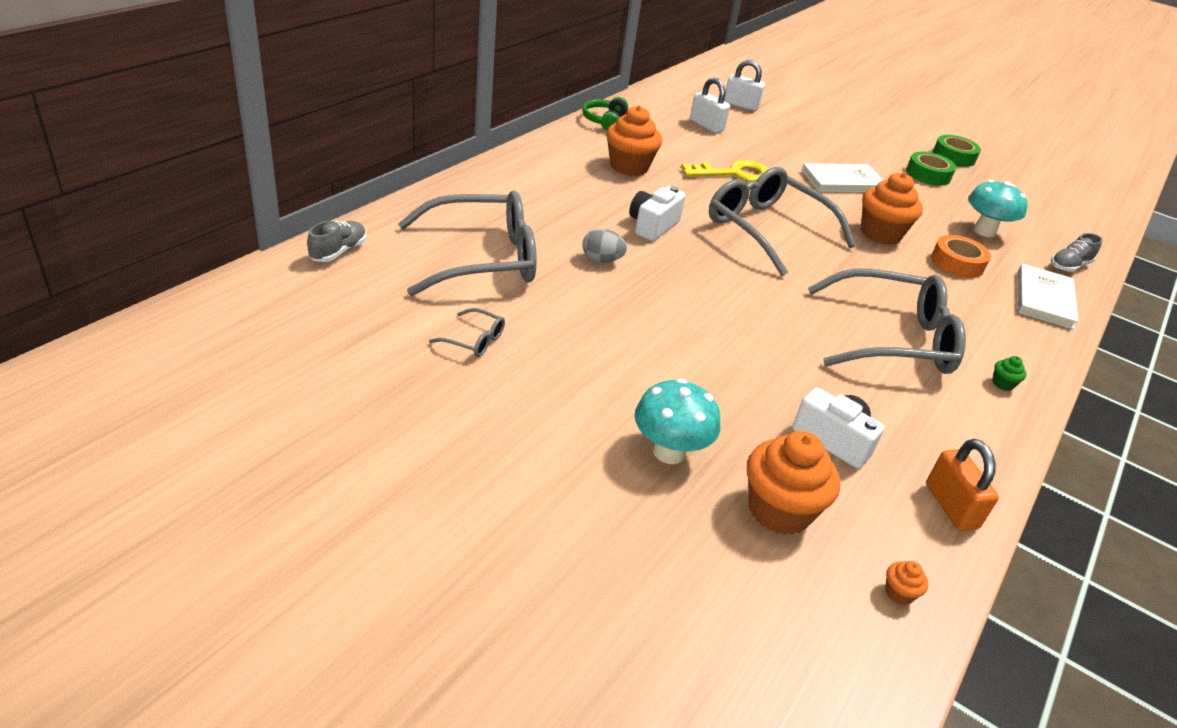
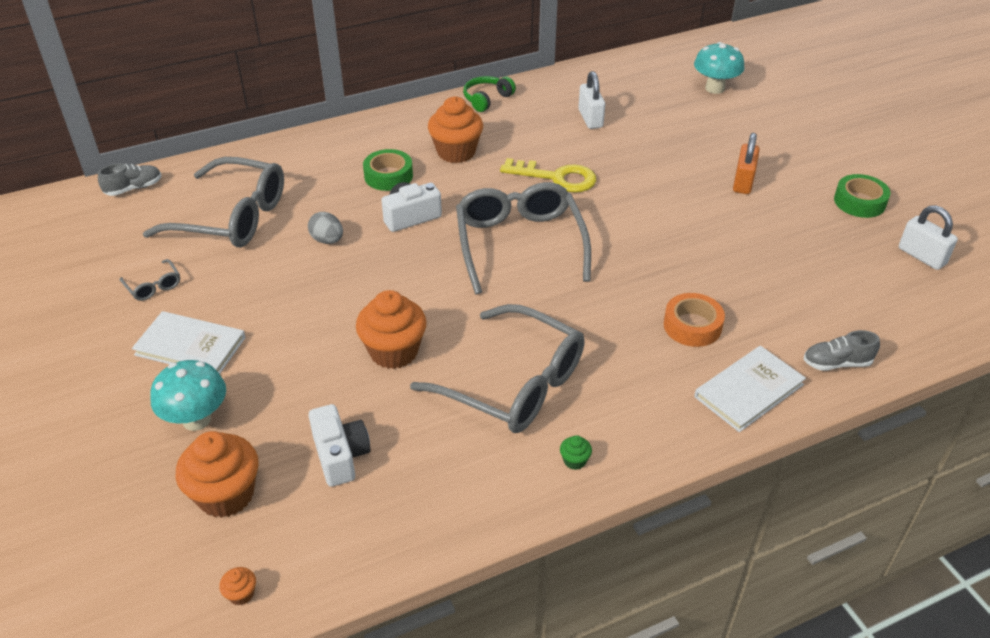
camera: 35 degrees right, 5 degrees up
(740, 105) = (659, 100): white padlock -> white padlock (921, 256)
(842, 181) = (672, 207): white book -> white book (190, 346)
(880, 234) = (641, 274): orange cupcake -> orange cupcake (394, 351)
(928, 174) = (793, 218): green tape -> green tape (388, 176)
(950, 506) = (373, 547): orange padlock -> orange padlock (743, 182)
(984, 231) = (777, 298): turquoise mushroom -> turquoise mushroom (715, 88)

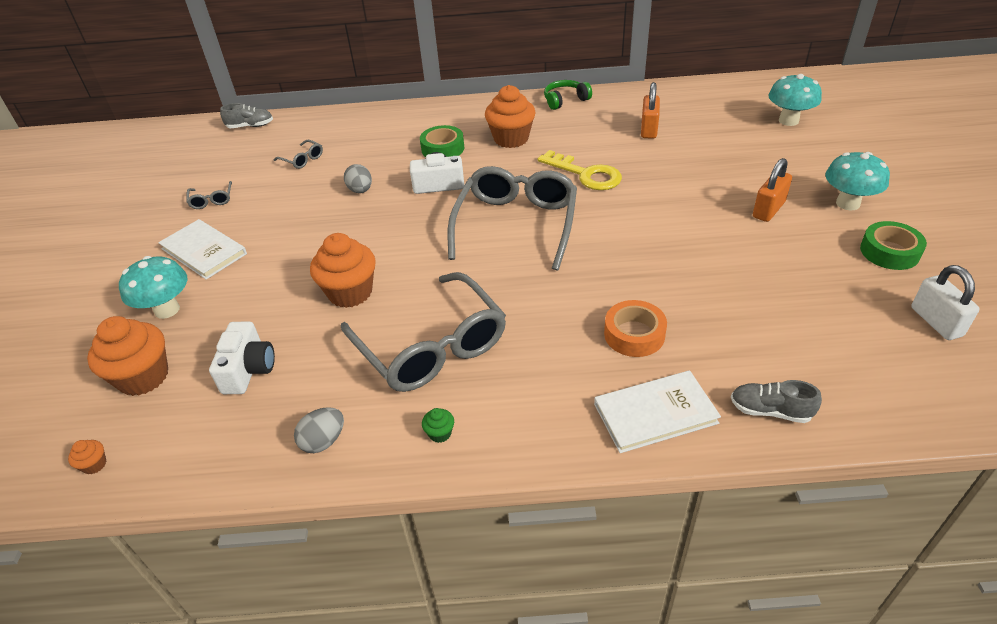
camera: 25 degrees right, 0 degrees up
(231, 217) = (302, 159): grey glasses -> grey glasses, size x0.40
(469, 500) = (323, 441): none -> grey egg
(590, 118) = (648, 129): white padlock -> orange padlock
(805, 163) = (847, 203): none -> turquoise mushroom

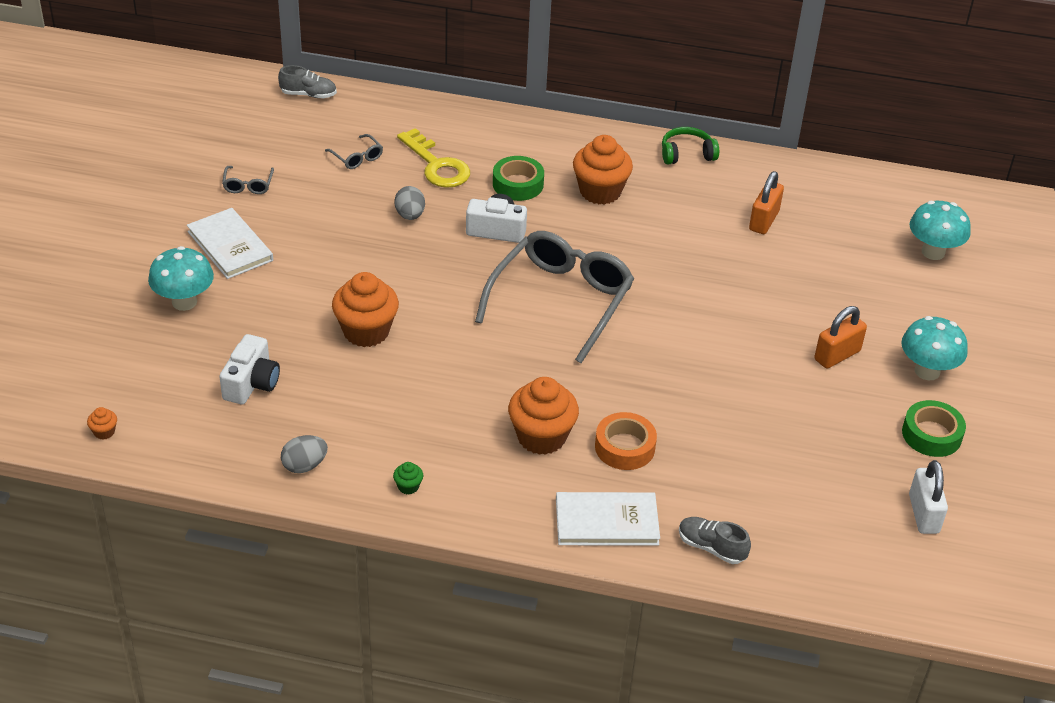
camera: 10 degrees right, 0 degrees up
(143, 377) = (154, 364): orange cupcake -> orange cupcake (541, 437)
(431, 346) = (427, 406): grey glasses -> none
(585, 174) = (663, 260): yellow key -> yellow key (437, 165)

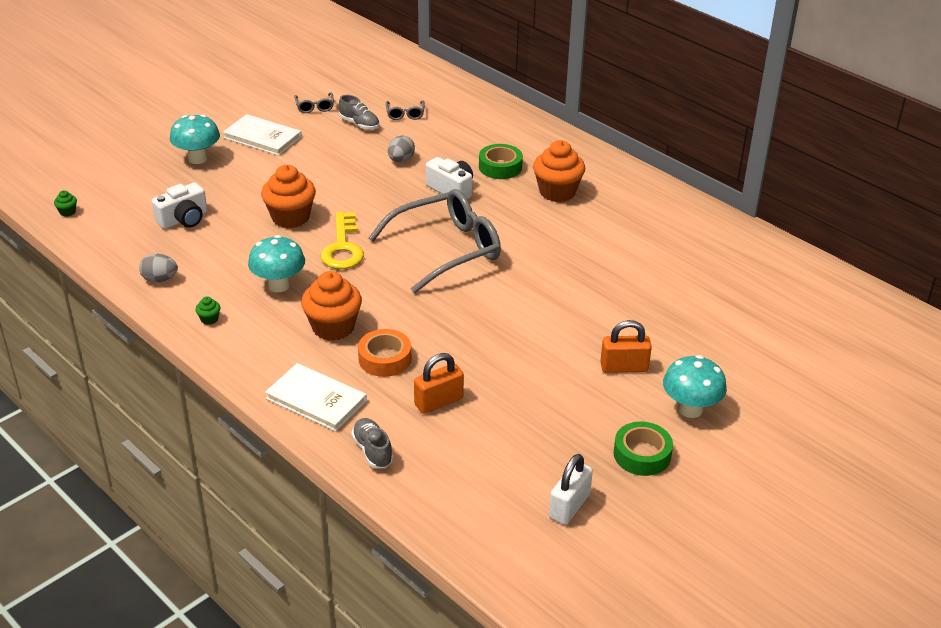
camera: 35 degrees right, 5 degrees down
(104, 432) = (67, 212): orange cupcake -> green cupcake
(230, 246) = (262, 137): white book -> white book turned 60 degrees counterclockwise
(248, 185) = (314, 107): grey glasses -> grey glasses turned 45 degrees counterclockwise
(308, 95) = (415, 68): grey shoe -> grey shoe (359, 124)
(437, 165) = (455, 136): yellow key -> yellow key (343, 247)
(687, 154) = (655, 191): green headphones -> none
(763, 221) = (668, 255): orange padlock -> orange padlock (438, 401)
(933, 252) = (795, 329): turquoise mushroom -> turquoise mushroom (279, 285)

